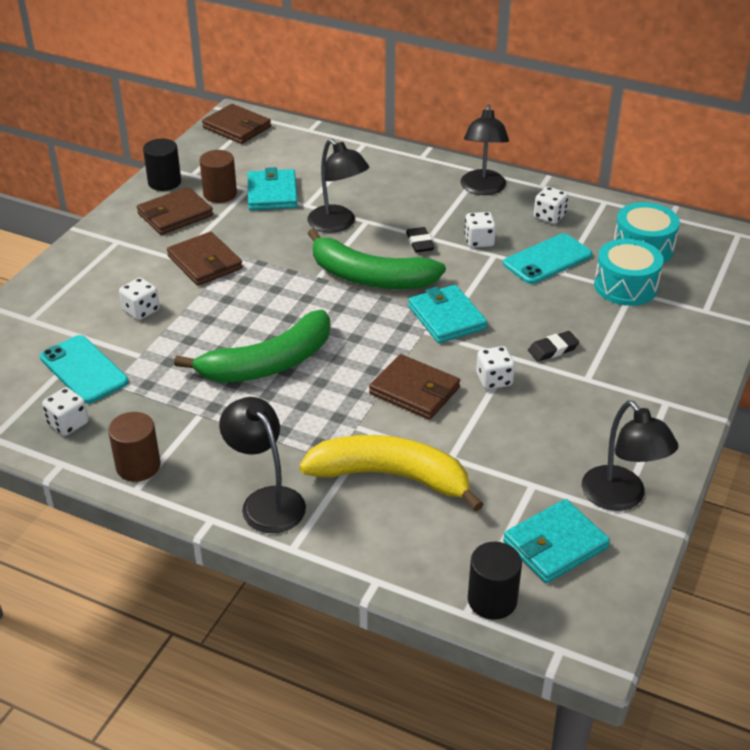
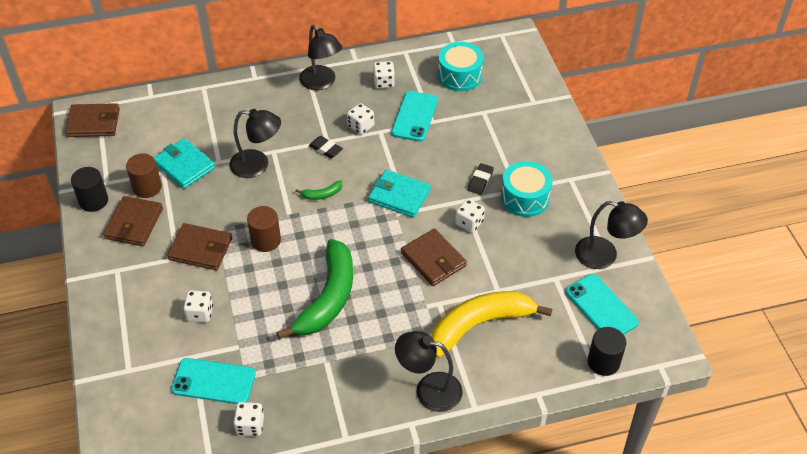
camera: 40 degrees left, 10 degrees up
(138, 466) = (329, 422): brown cylinder -> brown cylinder (266, 240)
(369, 277) = (322, 194): green banana -> green banana, size x0.40
(414, 391) = (433, 259): brown wallet -> brown wallet turned 60 degrees clockwise
(555, 545) = (601, 307): turquoise wallet -> turquoise phone
(625, 286) = (476, 110): turquoise drum -> turquoise drum (525, 198)

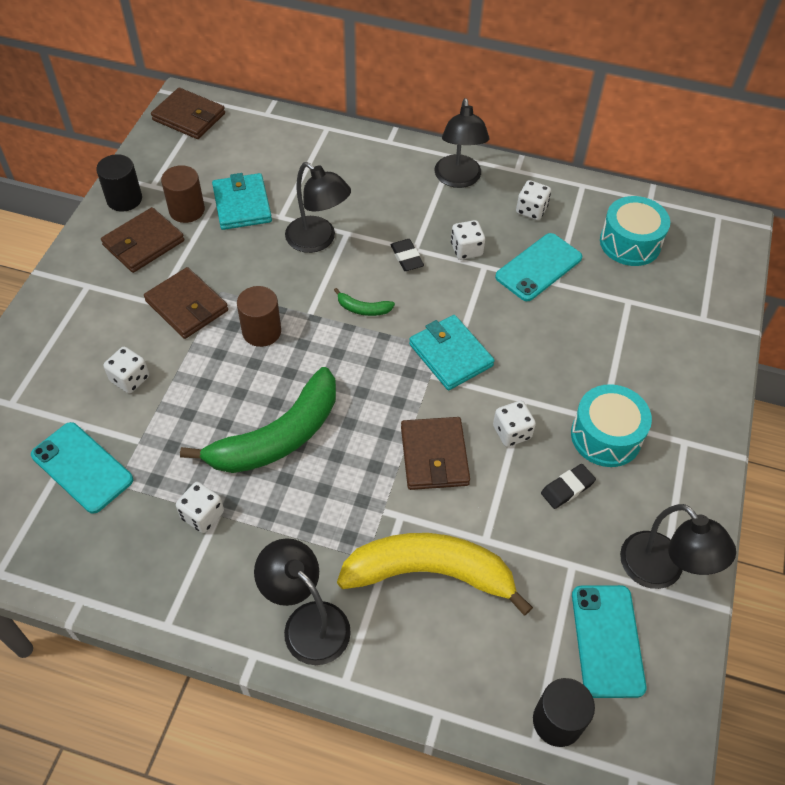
camera: 30 degrees right, 5 degrees up
(250, 425) = (78, 544): white dice -> white dice (202, 515)
(480, 181) = (563, 385): black eraser -> black eraser (567, 488)

